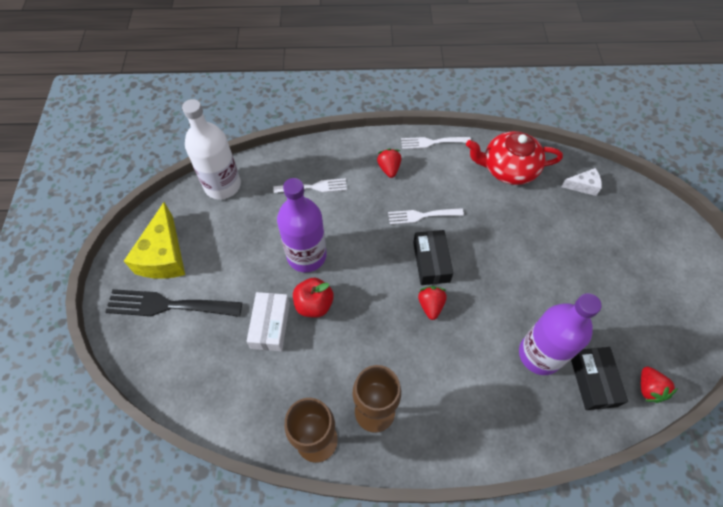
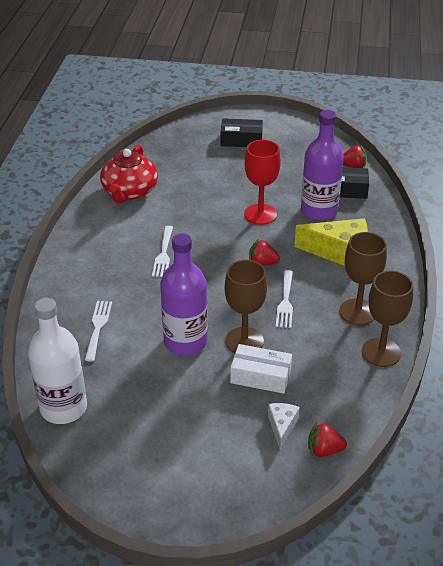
camera: 80 degrees left, 20 degrees down
(163, 255) = (149, 468): yellow cheese -> yellow cheese (339, 252)
(167, 305) = (218, 464): black fork -> none
(314, 304) = (244, 341): red apple -> brown goblet
(389, 169) = (97, 268): red strawberry -> red strawberry (324, 450)
(431, 262) = (217, 256): black box -> black box (241, 140)
(432, 142) = (75, 233): white fork -> white fork (285, 302)
(512, 293) = (260, 214): none -> red goblet
(583, 186) = (165, 155): white cheese -> white cheese (282, 426)

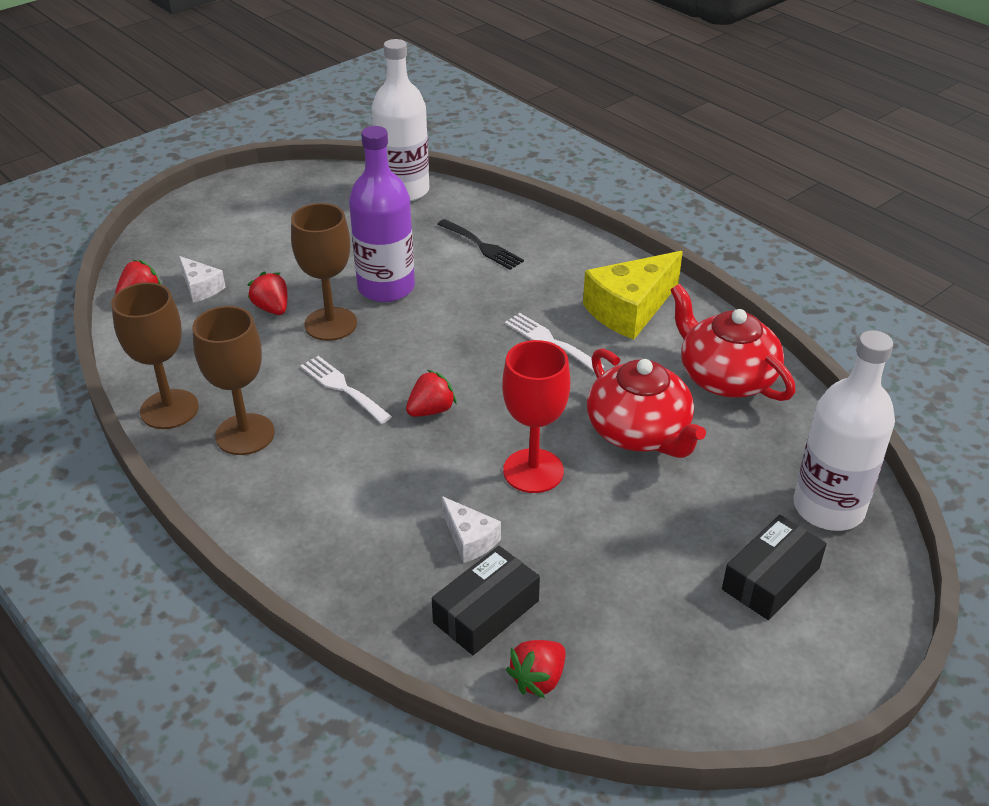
camera: 130 degrees right, 0 degrees up
(98, 327) = (482, 246): white fork -> black fork
(186, 140) = (828, 507): none -> white bottle
(199, 198) = (639, 432): none -> red teapot
(260, 376) = (272, 308): white box -> red strawberry
(319, 211) = (469, 539): purple bottle -> white cheese
(339, 252) = (359, 495): yellow cheese -> yellow cheese (630, 309)

